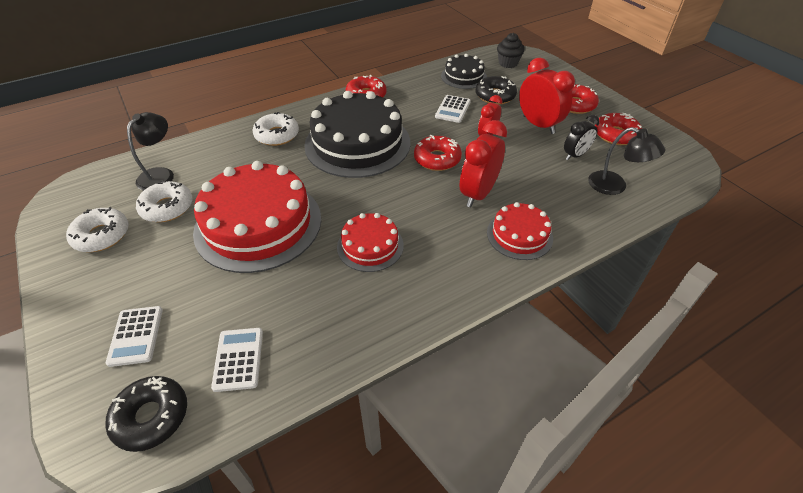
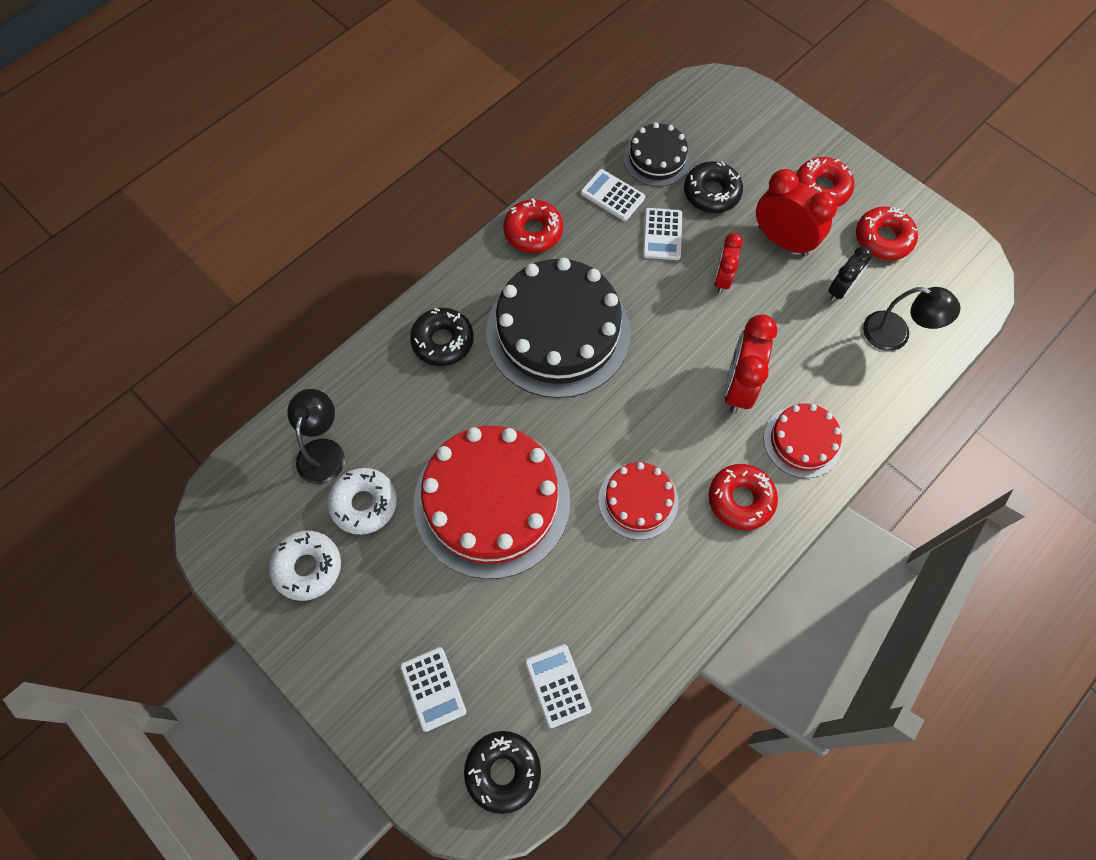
camera: 15 degrees left, 20 degrees up
(277, 135) = (443, 341): white donut -> black donut
(427, 88) = (612, 195): none -> white calculator
(437, 159) = (670, 337): red donut -> red donut (740, 499)
(508, 63) = (711, 114): black cupcake -> none

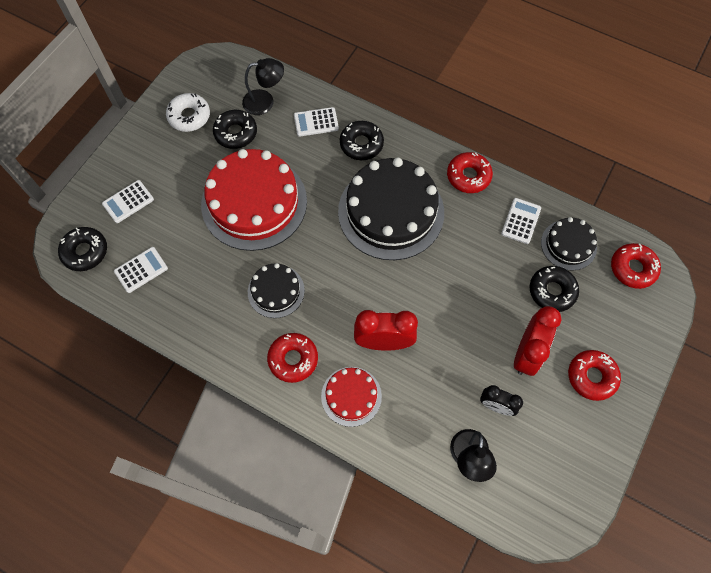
camera: 75 degrees right, 0 degrees up
(364, 504) = (236, 133): white donut -> black donut
(638, 500) = (276, 291): red cake -> black cake
(662, 234) = (499, 263): white calculator -> white calculator (316, 122)
(722, 279) = (474, 313): red clock -> none
(883, 239) = (560, 435): red donut -> red donut (633, 268)

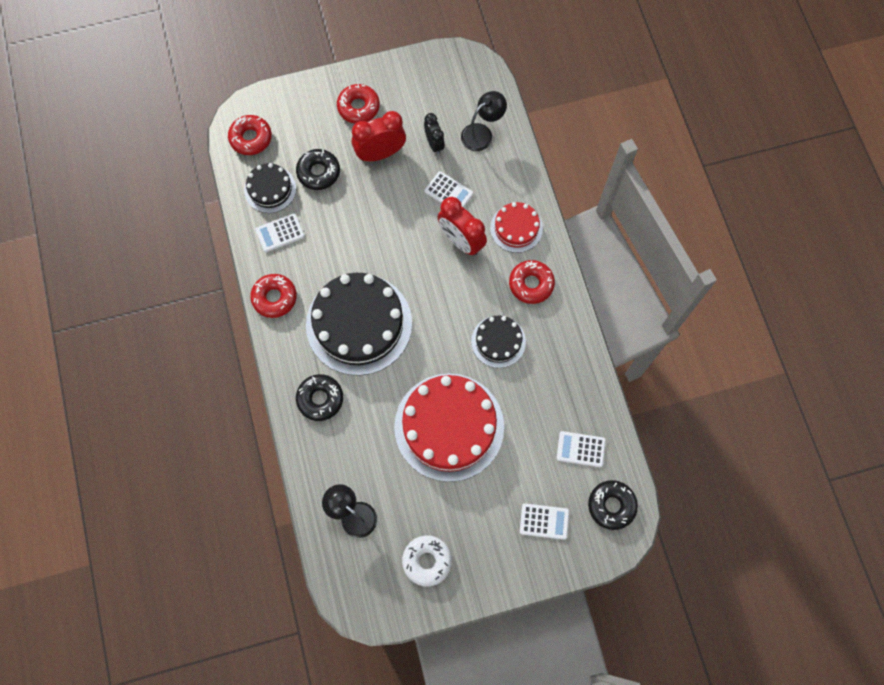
camera: 135 degrees left, 5 degrees up
(236, 133) = (405, 506): black donut -> none
(316, 122) = (333, 453): white calculator -> white calculator (448, 192)

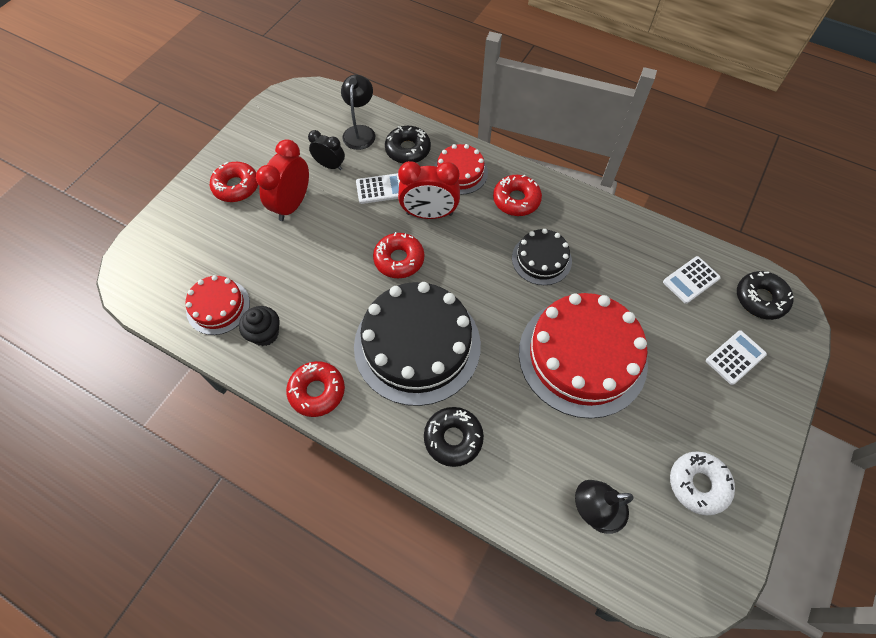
camera: 45 degrees left, 10 degrees down
(251, 138) = (156, 281): red donut -> red donut (399, 259)
(270, 189) = (218, 306): black cake -> red cake
(280, 233) = (265, 334): white calculator -> black cupcake
(318, 172) = (251, 259): black donut -> black donut (408, 150)

